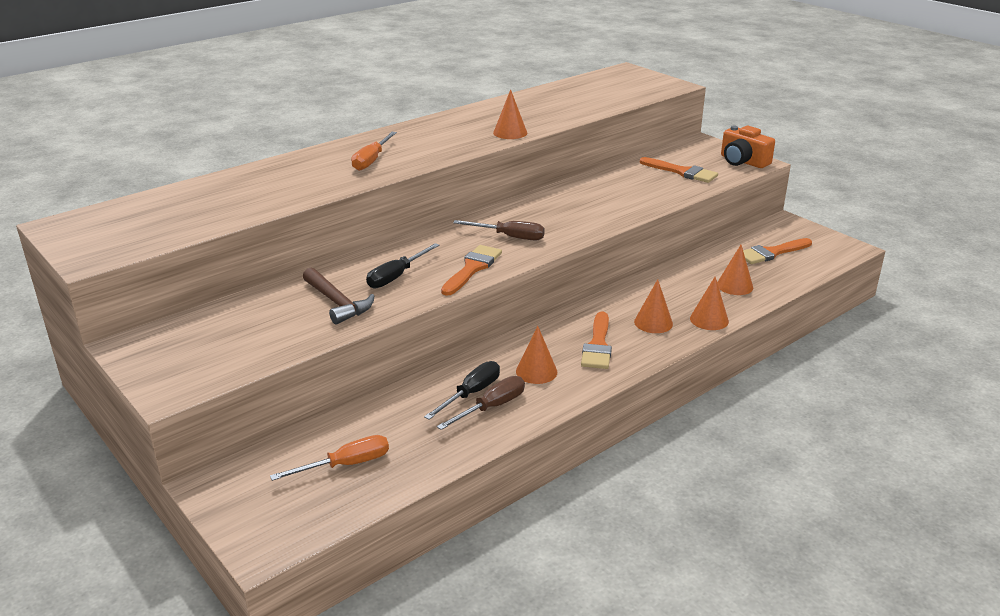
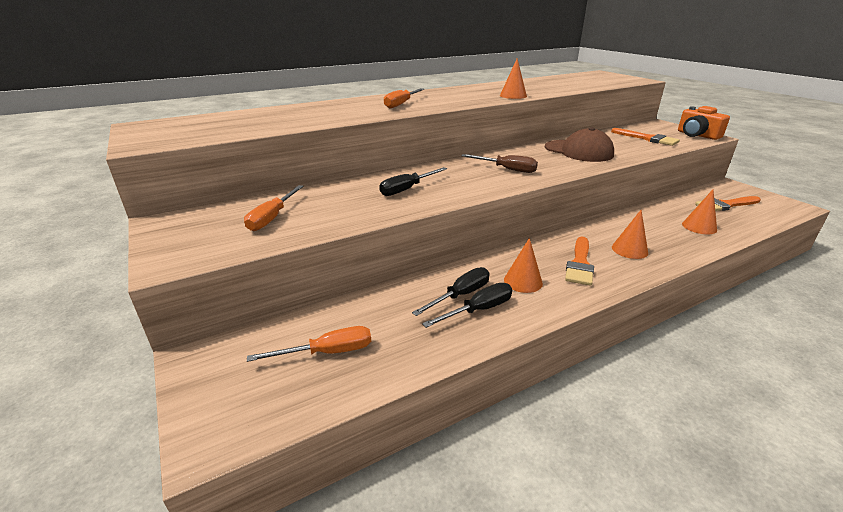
camera: 10 degrees right, 0 degrees up
(254, 329) = (272, 218): none -> orange screwdriver
(337, 303) = (351, 204): brown hammer -> none
(472, 268) = (473, 188): orange brush -> none
(492, 407) = (478, 310): brown screwdriver -> black screwdriver
(596, 200) = (578, 151): none -> brown cap
(709, 320) = (682, 252): orange cone -> none

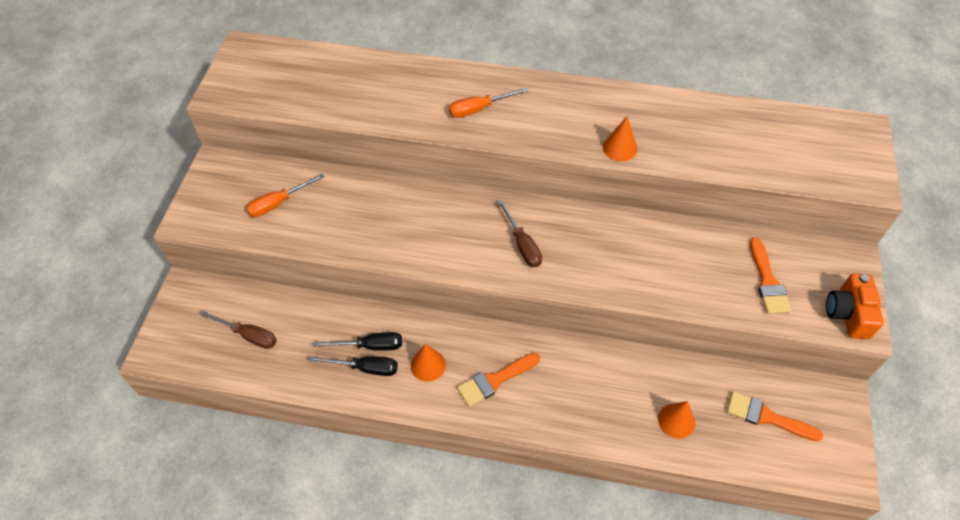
camera: 40 degrees right, 25 degrees up
(328, 352) = (248, 335): orange screwdriver -> brown screwdriver
(407, 189) = (403, 223): black screwdriver -> none
(578, 151) = (642, 257): brown cap -> none
(629, 250) = (560, 397): orange cone -> none

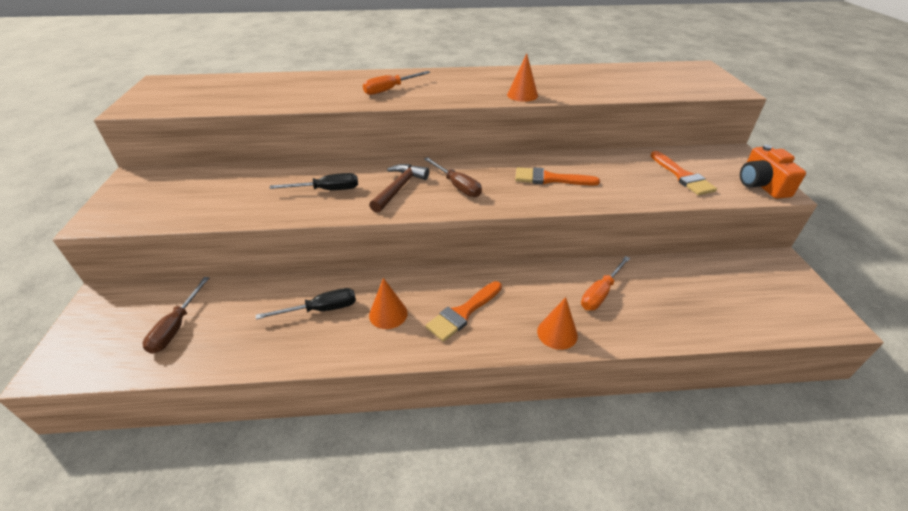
camera: 15 degrees left, 15 degrees down
(248, 335) = (176, 327): brown screwdriver -> brown screwdriver turned 90 degrees clockwise
(278, 203) = (202, 194): orange screwdriver -> orange screwdriver (600, 293)
(365, 368) = (319, 330): black screwdriver -> black screwdriver (327, 190)
(464, 235) = (399, 188): none -> brown hammer
(676, 420) = (655, 309): orange cone -> orange cone (557, 333)
(766, 417) = (732, 289): orange brush -> orange brush (550, 179)

